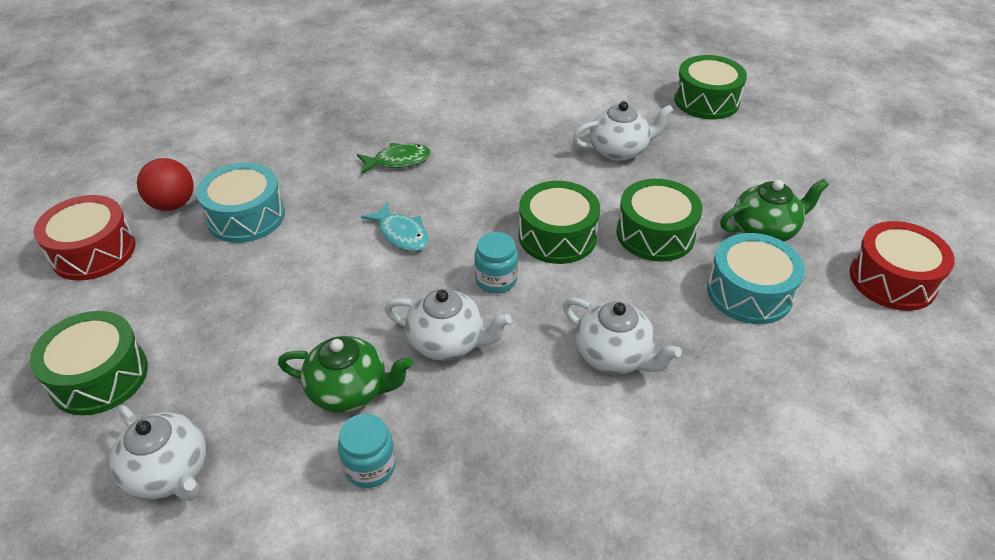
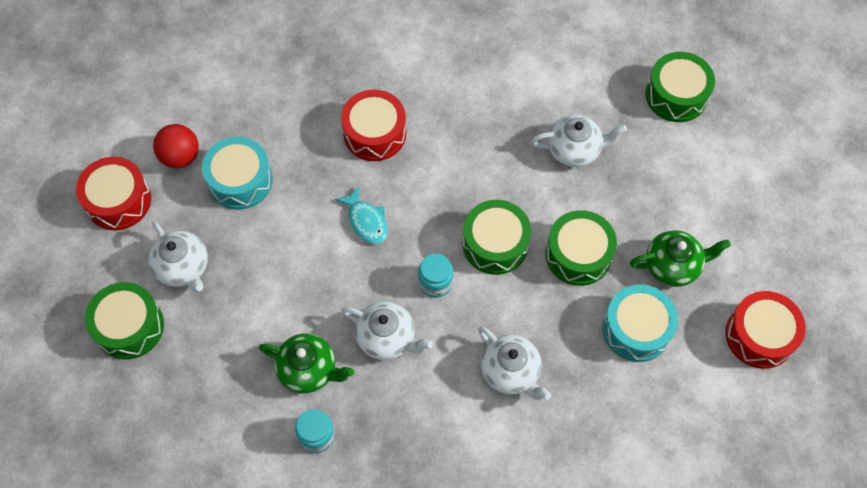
camera: 10 degrees right, 20 degrees up
(169, 473) = (180, 416): white teapot -> white teapot (183, 267)
(398, 161) = (375, 133): green fish -> red drum

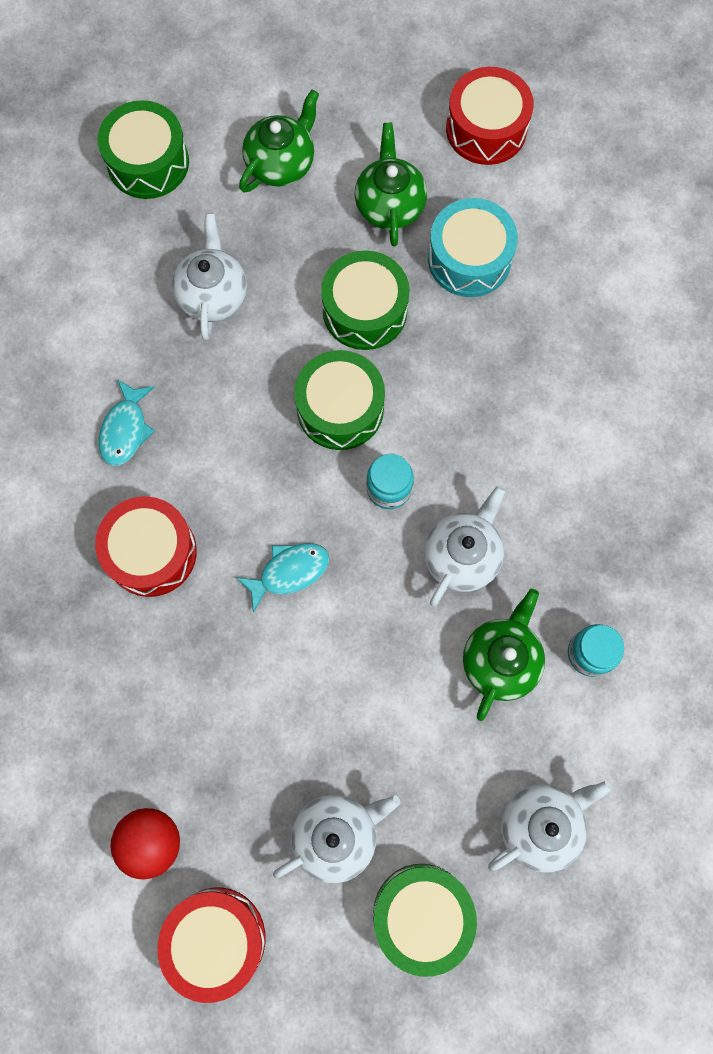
camera: 85 degrees left, 10 degrees up
(240, 180) = (204, 749): turquoise drum -> none
(462, 107) = (125, 429): none -> turquoise fish
(510, 372) = (516, 408): white teapot -> white teapot (540, 825)
(694, 185) = (281, 164): none -> green teapot

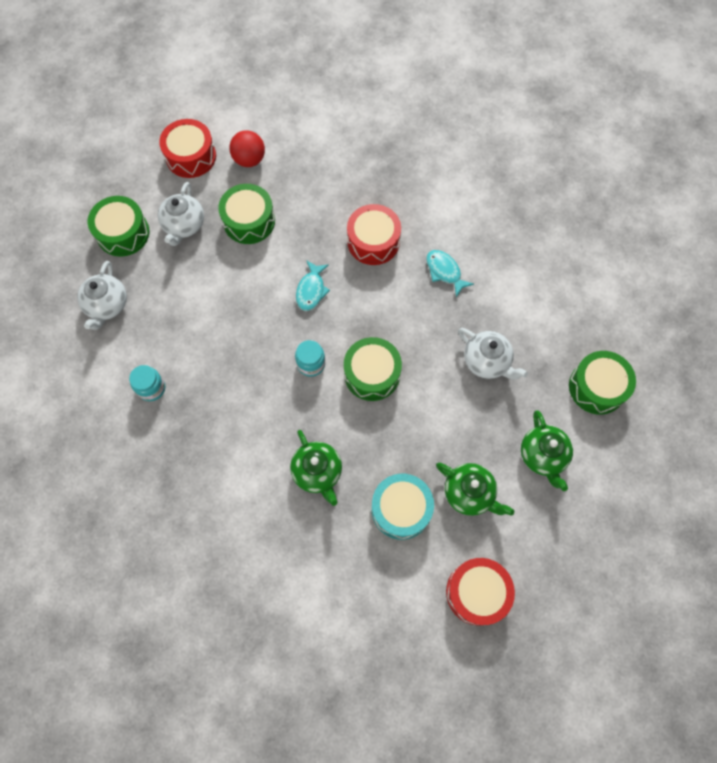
camera: 130 degrees right, 5 degrees down
(365, 310) = (416, 429): green drum -> green drum (249, 221)
(462, 556) = (248, 370): white teapot -> none
(500, 660) = (187, 347): green teapot -> green teapot (317, 472)

